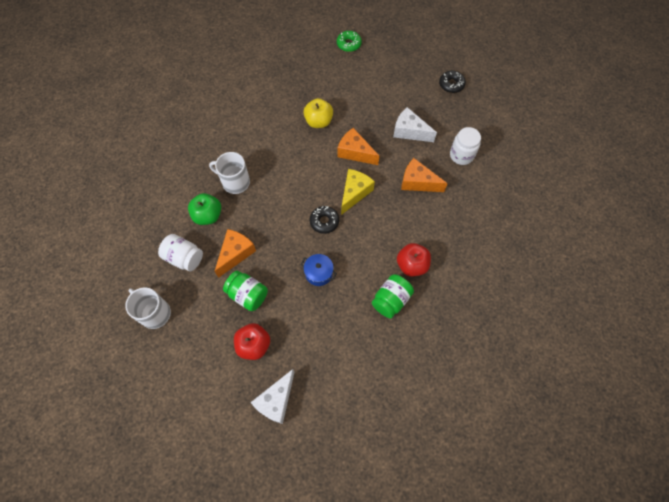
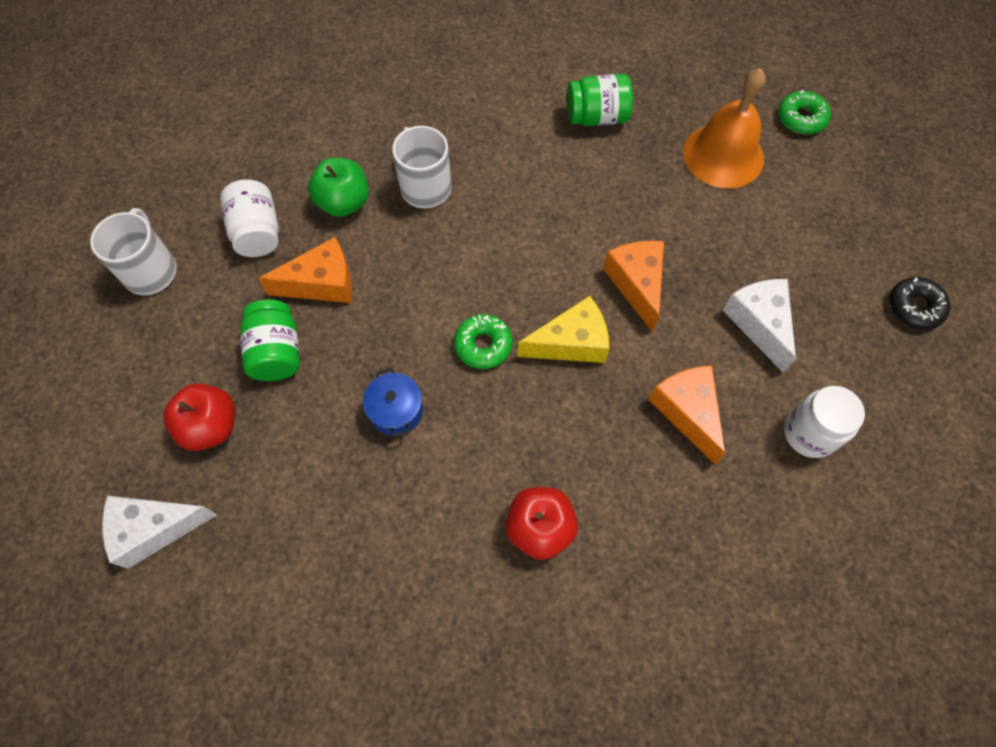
camera: 45 degrees right, 0 degrees up
(318, 122) = (630, 196): yellow apple -> none
(324, 221) = (483, 345): black donut -> green donut
(335, 79) = (723, 155): none -> orange bell
(391, 300) = (452, 549): green jar -> green jar (596, 117)

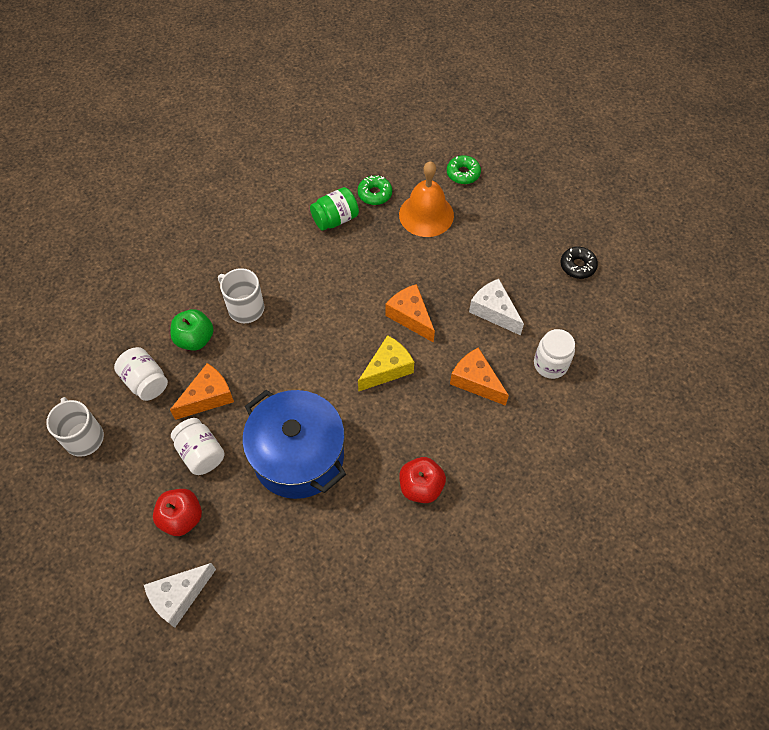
camera: 25 degrees left, 5 degrees down
(276, 352) = (201, 453): green jar -> white jar
(396, 411) = (298, 456): blue pot -> blue pot, size x2.46
(483, 345) = (333, 393): green donut -> green donut (375, 194)

